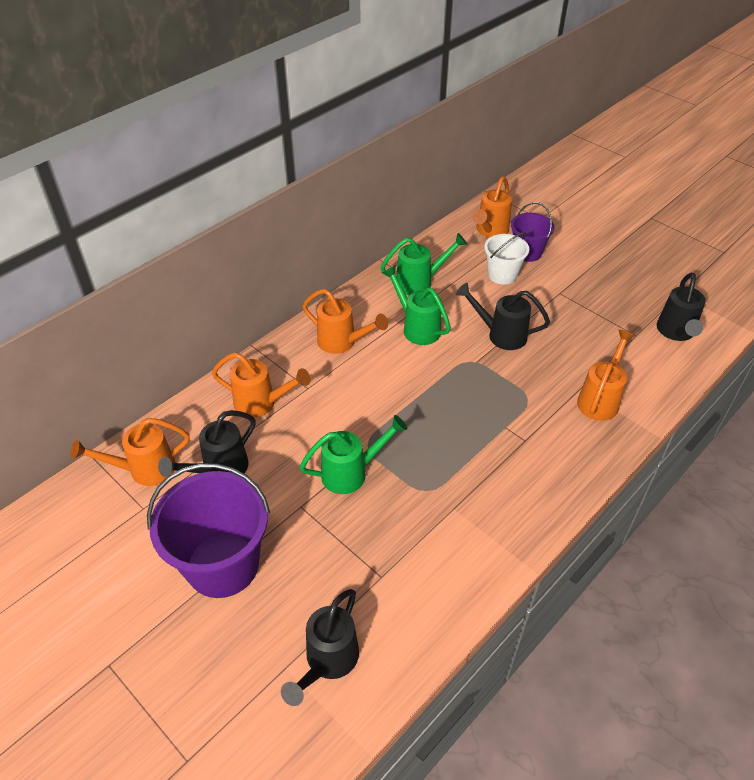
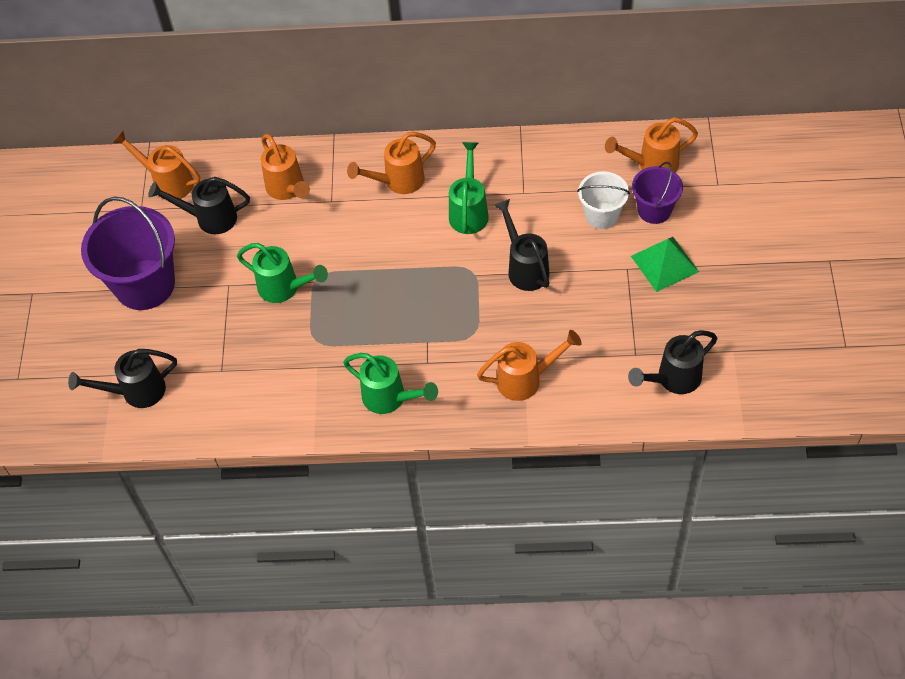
camera: 50 degrees right, 10 degrees up
(342, 342) = (398, 181): orange watering can -> orange watering can turned 75 degrees clockwise
(419, 282) = (523, 171): green watering can -> green watering can (390, 398)
(575, 276) = (664, 264): none -> green pyramid

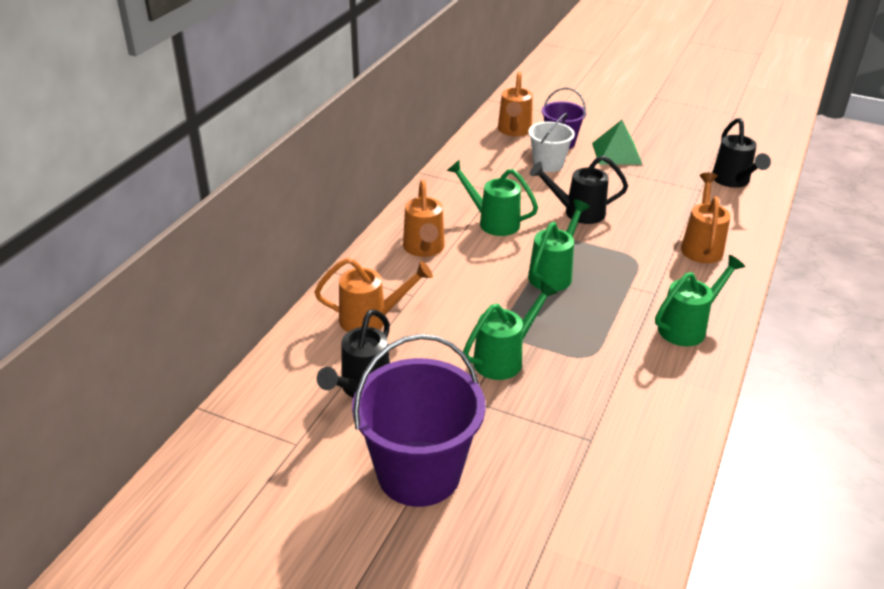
camera: 70 degrees left, 20 degrees down
(136, 392) = (584, 529): black watering can -> none
(168, 182) = (276, 408): orange watering can -> none
(414, 282) = (553, 273): none -> green watering can

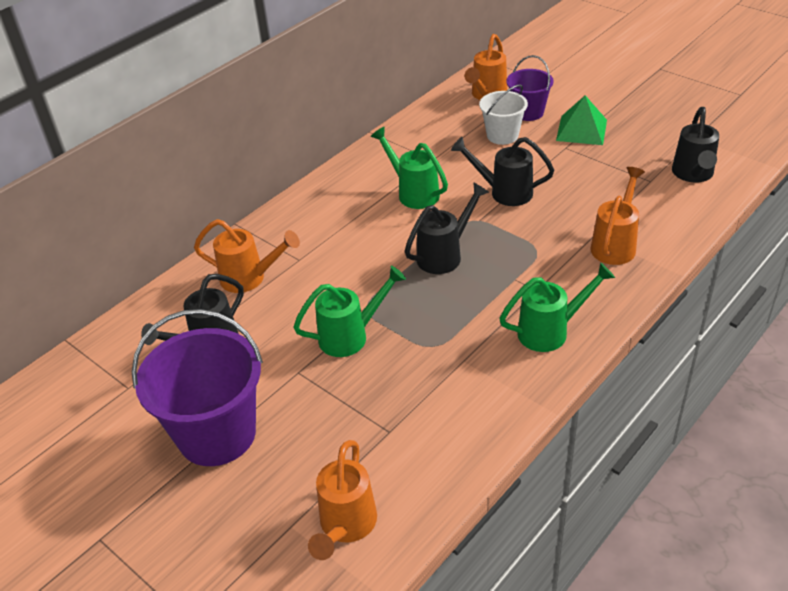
camera: 20 degrees right, 5 degrees up
(424, 249) = (333, 213): orange watering can -> orange watering can (346, 526)
(553, 273) = (444, 255): green watering can -> black watering can

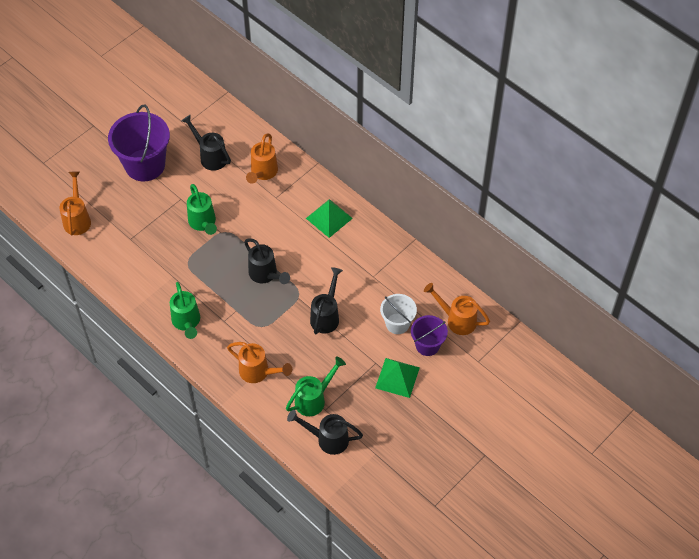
camera: 90 degrees right, 15 degrees up
(337, 204) = (329, 218): none -> green pyramid
(346, 526) = (77, 219): orange watering can -> orange watering can turned 75 degrees clockwise
(413, 193) = (334, 262): green watering can -> green watering can (314, 399)

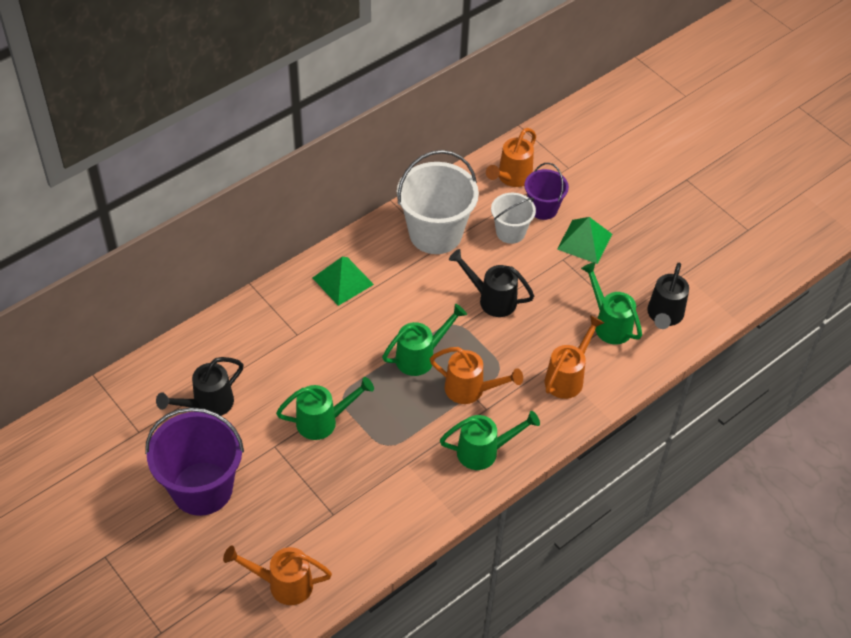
camera: 85 degrees left, 5 degrees down
(263, 173) = (252, 345): orange watering can -> orange watering can (470, 390)
(265, 275) = (420, 357): black watering can -> green watering can
(386, 272) = (435, 233): none -> white bucket

